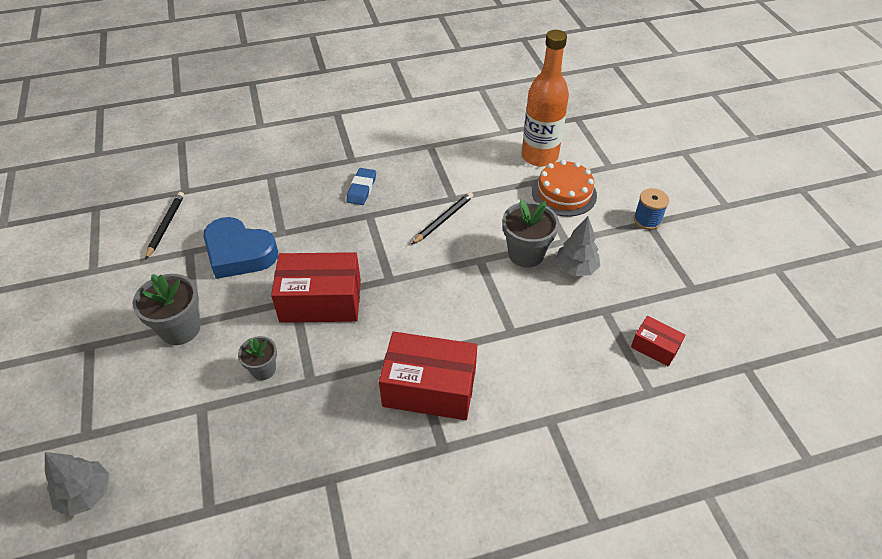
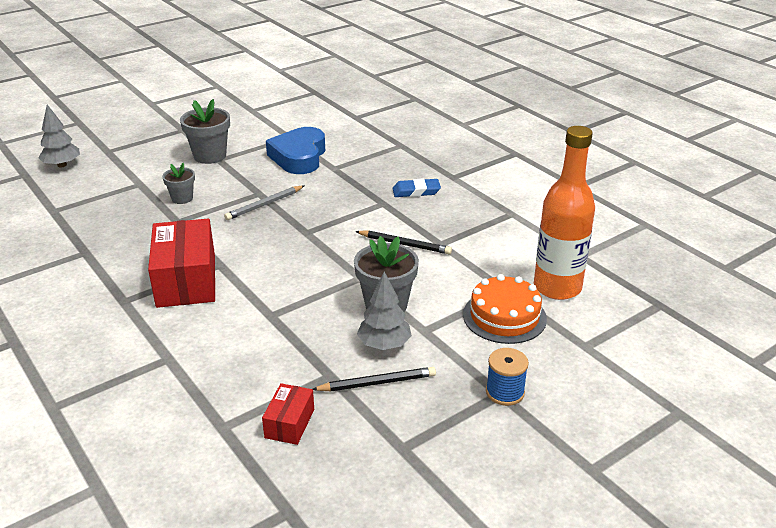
camera: 70 degrees right, 15 degrees down
(166, 225) = (312, 121): black pencil -> black pencil (377, 383)
(321, 301) = (264, 205): red box -> grey pencil

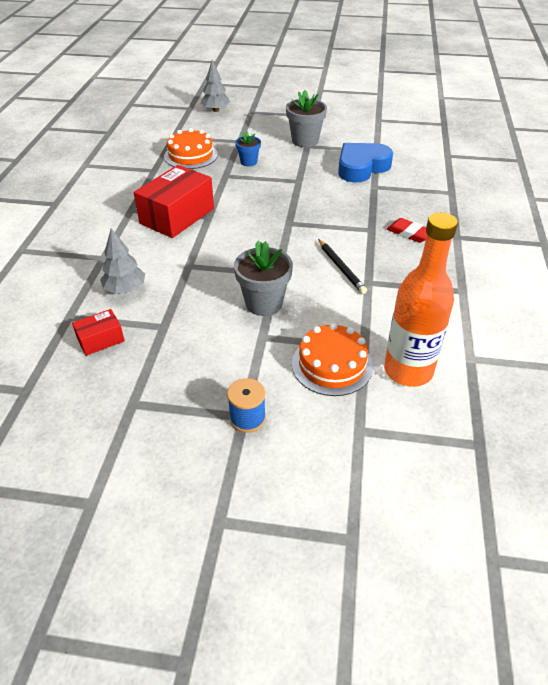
camera: 45 degrees right, 10 degrees up
(106, 220) = (190, 155): none -> orange cake
(182, 198) = (248, 162): grey flower pot -> blue flower pot
(264, 205) = (290, 190): grey pencil -> none
(377, 383) = (181, 351): black pencil -> none
(384, 344) = (223, 328): grey tree -> grey tree (125, 289)
(416, 191) = (409, 233): blue eraser -> red eraser

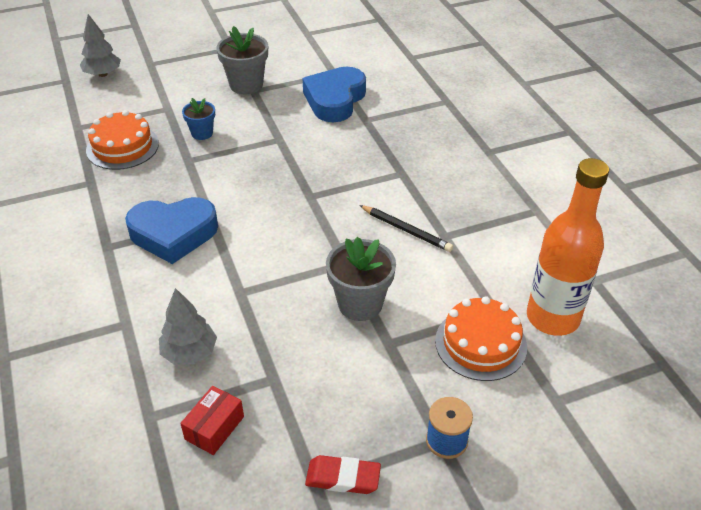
camera: 30 degrees left, 0 degrees up
(177, 216) = (173, 234): red box -> blue heart
(409, 233) = (442, 164): red eraser -> red eraser (343, 478)

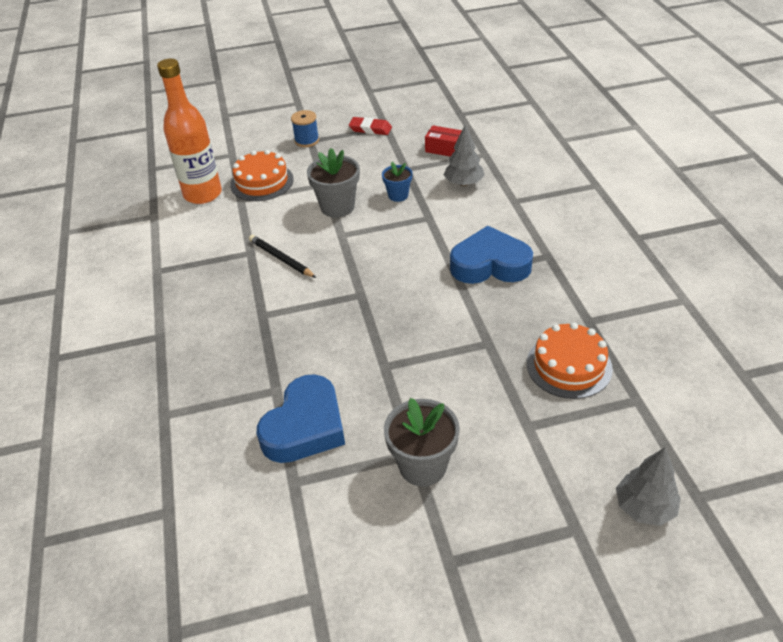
camera: 170 degrees left, 0 degrees up
(202, 133) = (476, 381): blue flower pot -> blue flower pot (398, 195)
(214, 428) = (443, 149): red box -> red box turned 75 degrees clockwise

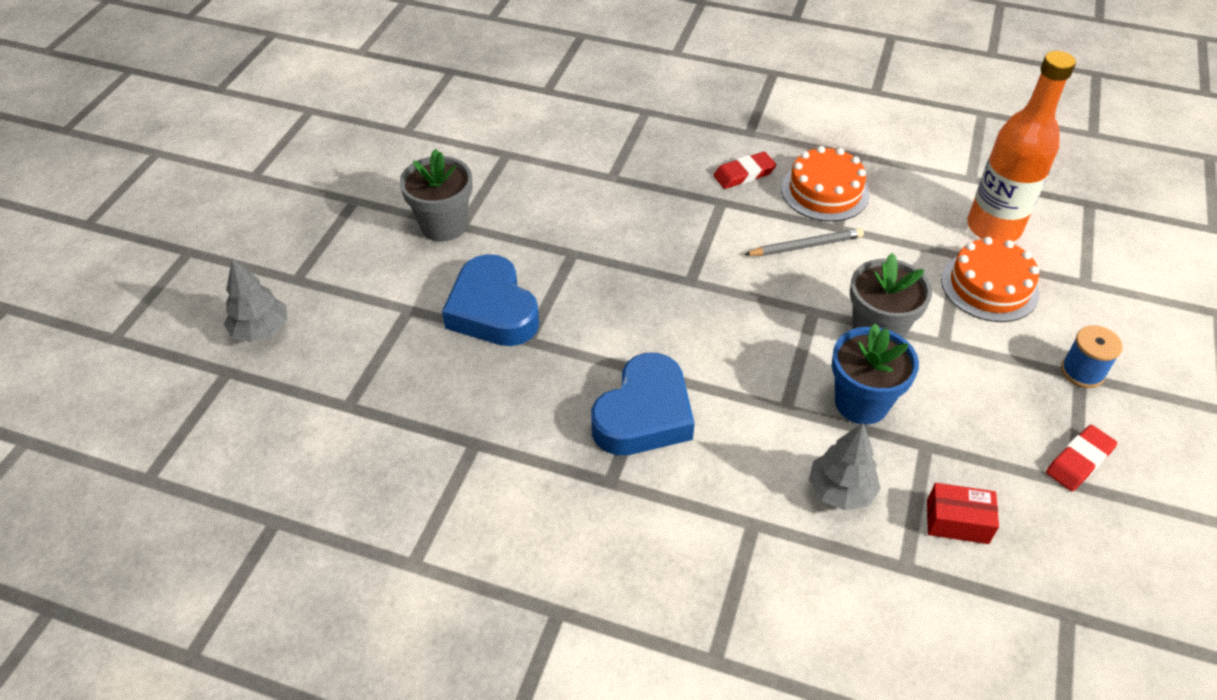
camera: 120 degrees right, 5 degrees up
(219, 317) = (744, 174): none -> red eraser
(281, 258) = (806, 246): black pencil -> grey pencil
(305, 427) = (553, 178): blue heart -> blue heart (492, 310)
(398, 195) = (861, 403): blue flower pot -> blue flower pot, size x1.67
(443, 149) = (957, 522): red box -> red box turned 45 degrees clockwise
(569, 366) = (437, 383): orange cake -> orange cake (825, 191)

